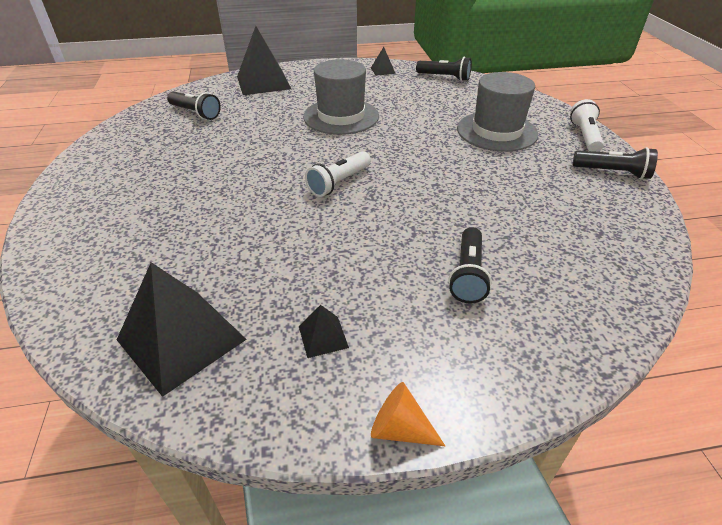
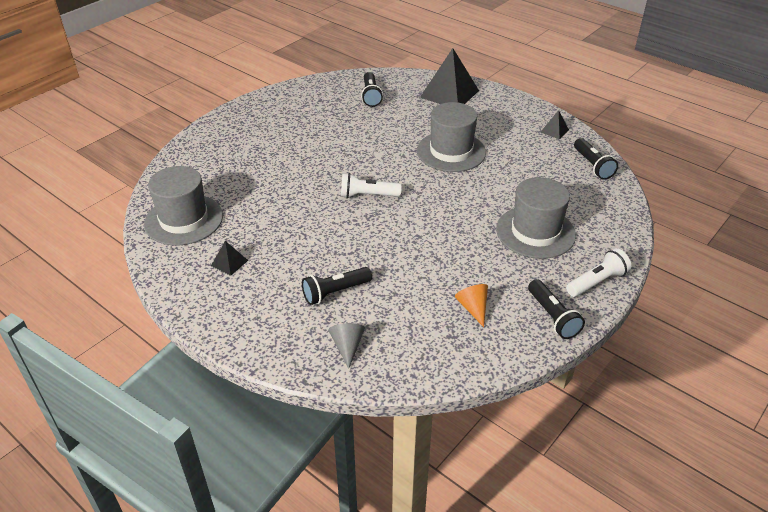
camera: 50 degrees right, 0 degrees up
(181, 339) = (184, 220): black pyramid -> grey hat
(400, 429) = (196, 318): orange cone -> orange cone (473, 308)
(567, 309) = (347, 346): none -> grey cone

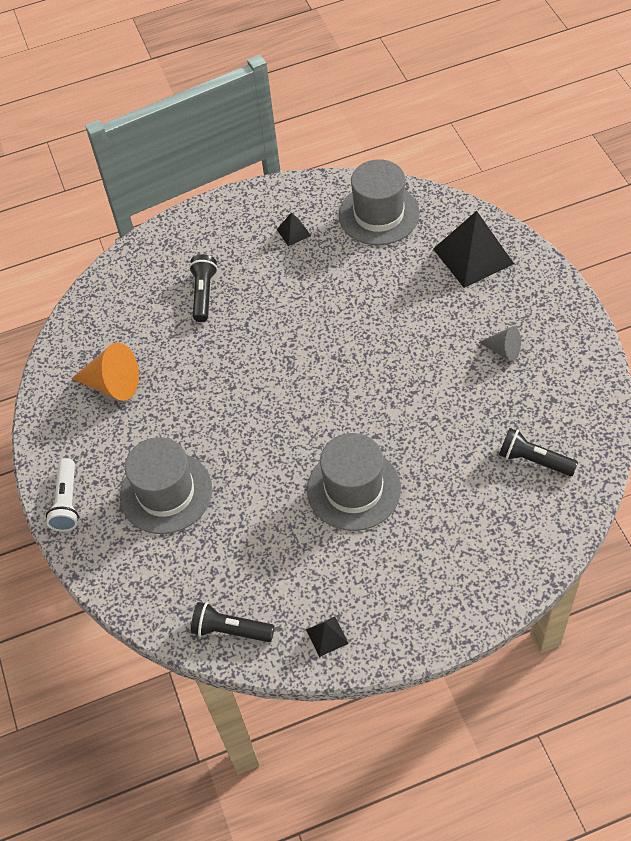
camera: 125 degrees right, 15 degrees up
(347, 346) = (139, 280): grey cone -> grey cone (503, 350)
(367, 195) = (323, 371): white flashlight -> none
(449, 94) = (490, 558): black pyramid -> black pyramid (473, 256)
(473, 308) = (113, 384): orange cone -> orange cone, size x1.66
(553, 317) = (58, 439): black flashlight -> none

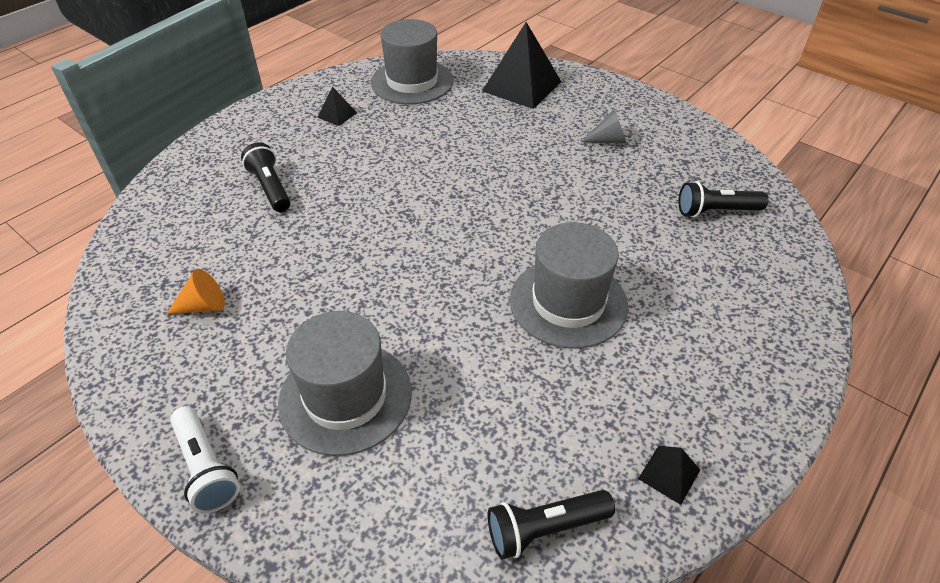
camera: 35 degrees left, 10 degrees down
(113, 384) = (203, 306): orange cone -> orange cone, size x0.60

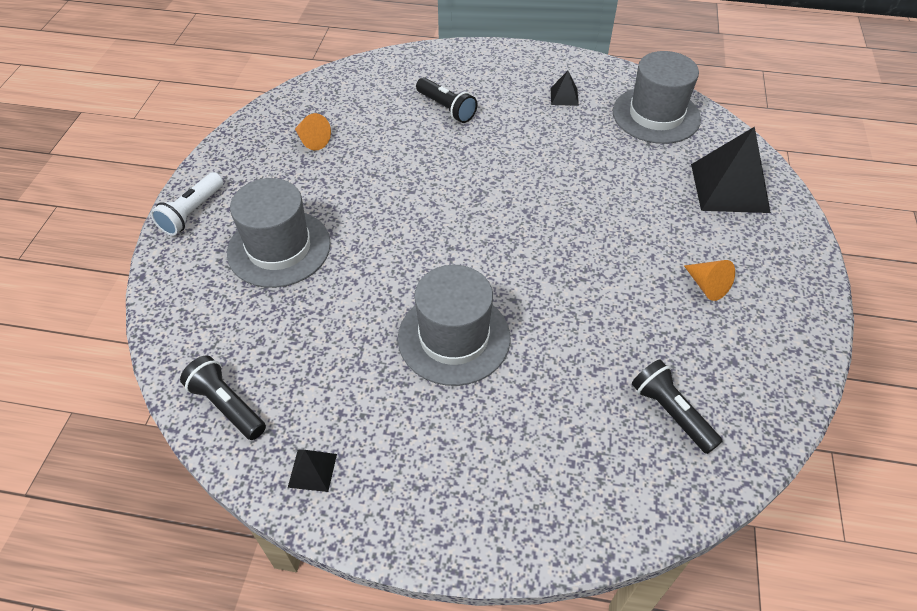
camera: 60 degrees right, 5 degrees up
(270, 188) = (446, 108): black flashlight -> black flashlight turned 105 degrees clockwise
(609, 140) = (707, 286): grey cone -> orange cone

